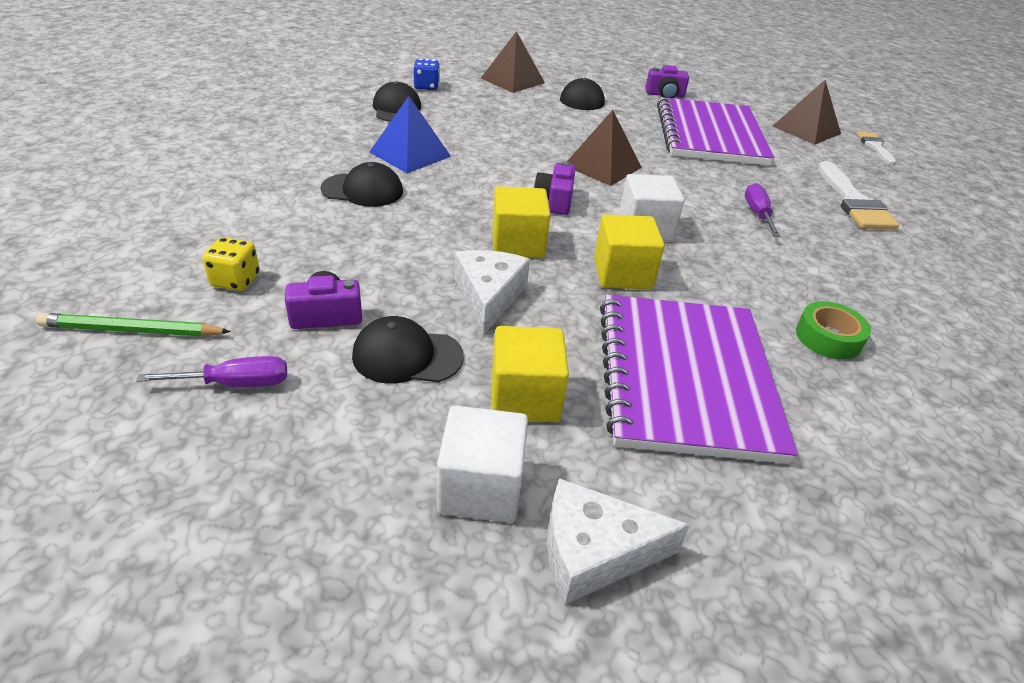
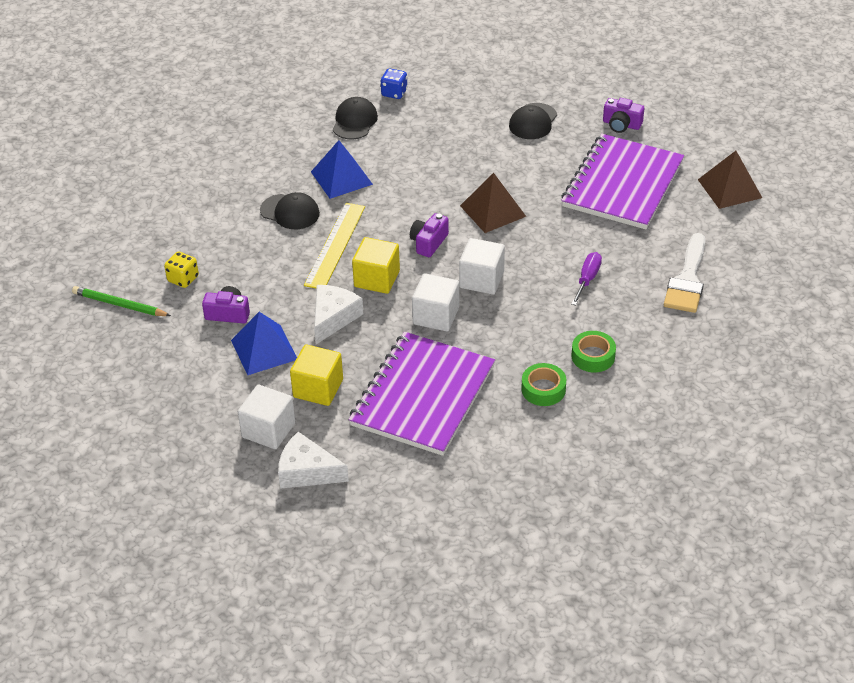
camera: 25 degrees right, 5 degrees up
(235, 384) = (166, 348): purple screwdriver -> none
(407, 356) = (264, 350): black cap -> blue pyramid
(441, 216) = (335, 245): none -> yellow ruler
(512, 80) = (480, 90): brown pyramid -> none
(622, 274) = (436, 316): yellow cube -> white cube
(843, 289) = (593, 356): none -> green tape
(875, 146) = (781, 219): white brush -> none

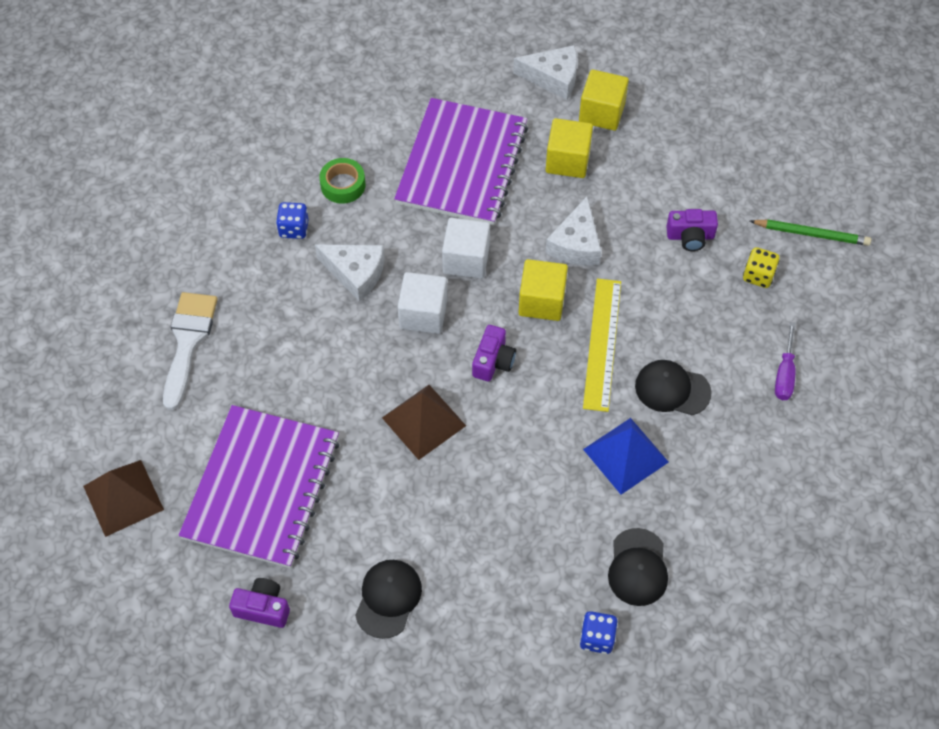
camera: 170 degrees right, 15 degrees up
(264, 350) = (636, 197): blue pyramid -> none
(268, 430) = (601, 112): white cube -> yellow cube
(538, 315) = (355, 273): none -> white cheese
(587, 279) = (303, 329): purple screwdriver -> purple screwdriver (784, 374)
(593, 356) = (294, 229): green tape -> blue dice

